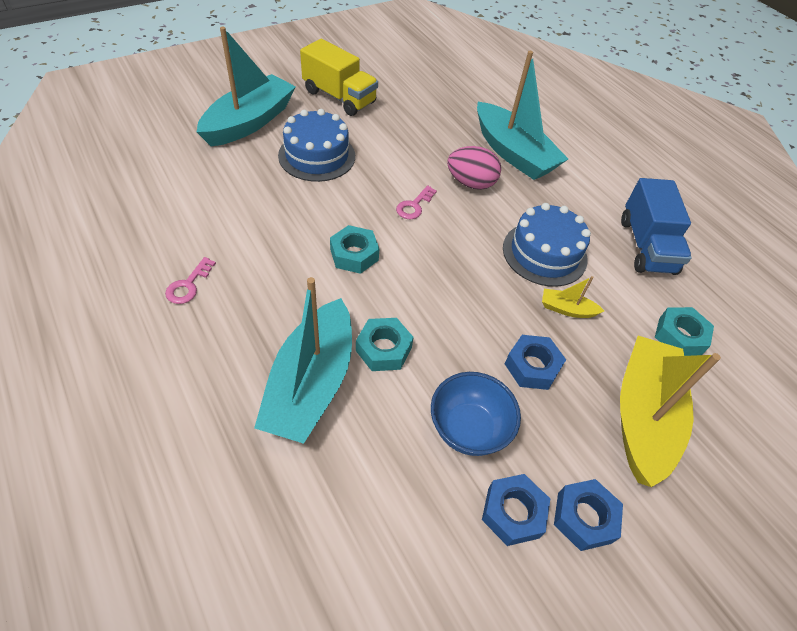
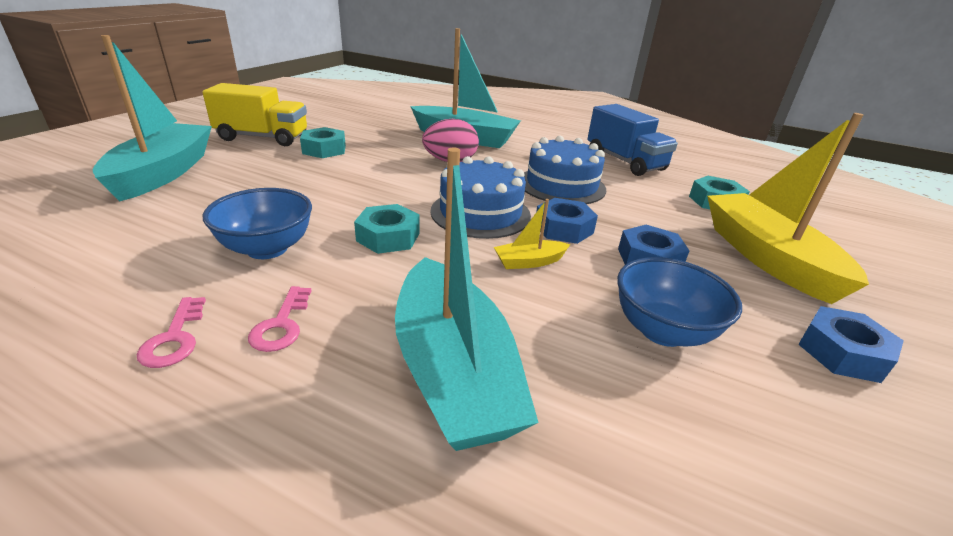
camera: 30 degrees left, 20 degrees down
(271, 232) = (267, 249): none -> blue bowl
(317, 156) = (273, 178): blue cake -> blue cake (480, 213)
(383, 349) = (503, 301): turquoise nut -> turquoise nut (324, 149)
(414, 206) = (414, 187): pink key -> pink key (281, 325)
(513, 512) = (793, 383): blue nut -> blue nut (563, 228)
(567, 309) = (623, 212): yellow boat -> yellow boat (529, 262)

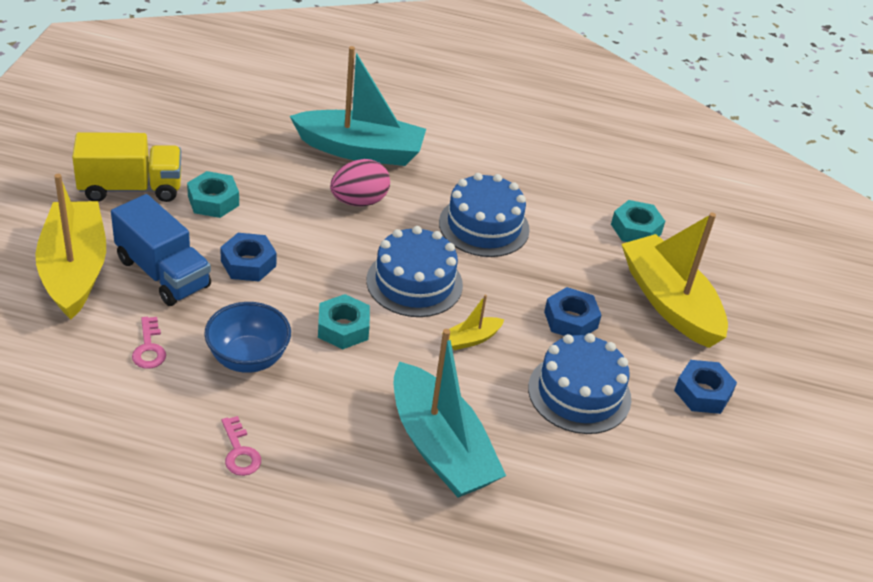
camera: 15 degrees left, 10 degrees up
(163, 173) = (74, 270): turquoise boat -> yellow boat
(281, 325) = (306, 430): pink key -> pink key (149, 348)
(563, 228) = (494, 292): blue nut -> blue nut (248, 263)
(624, 162) = (546, 171): blue truck -> blue truck (163, 273)
(662, 331) = (579, 393): blue bowl -> blue cake

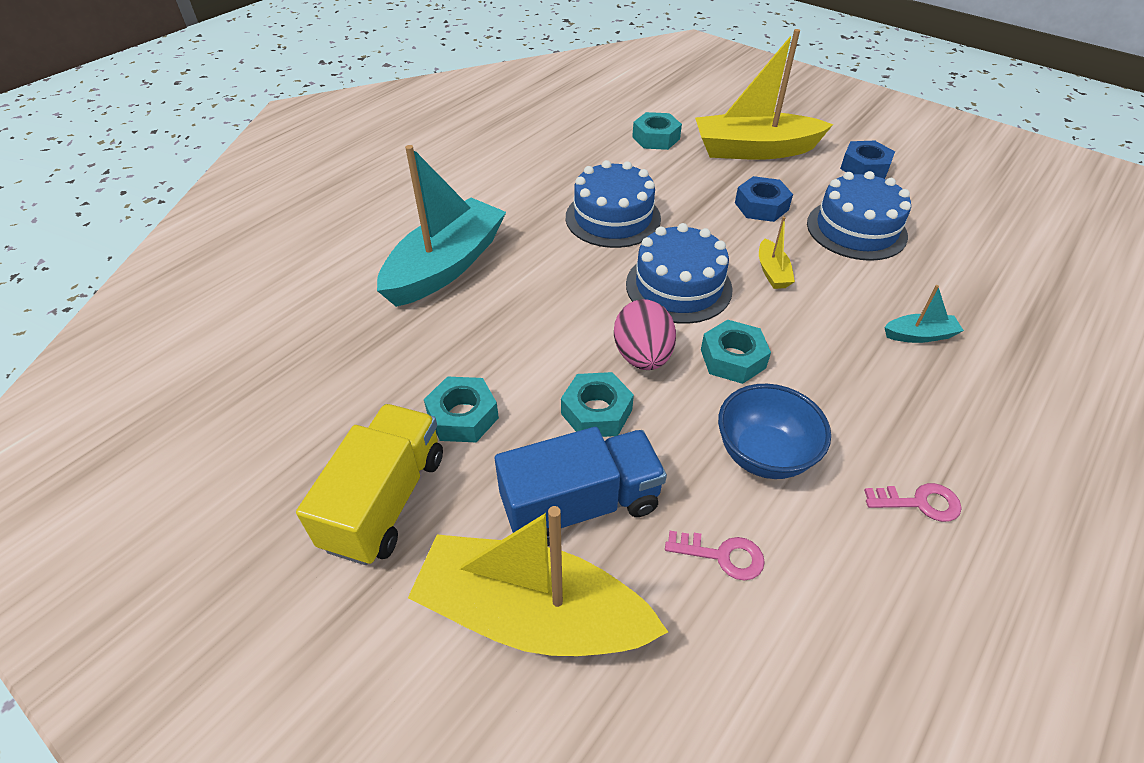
camera: 60 degrees left, 5 degrees up
(248, 263) = (596, 412): blue nut -> turquoise nut
(359, 201) = (531, 290): pink egg -> pink egg (642, 356)
(440, 447) = (919, 335): turquoise boat -> turquoise boat, size x0.43

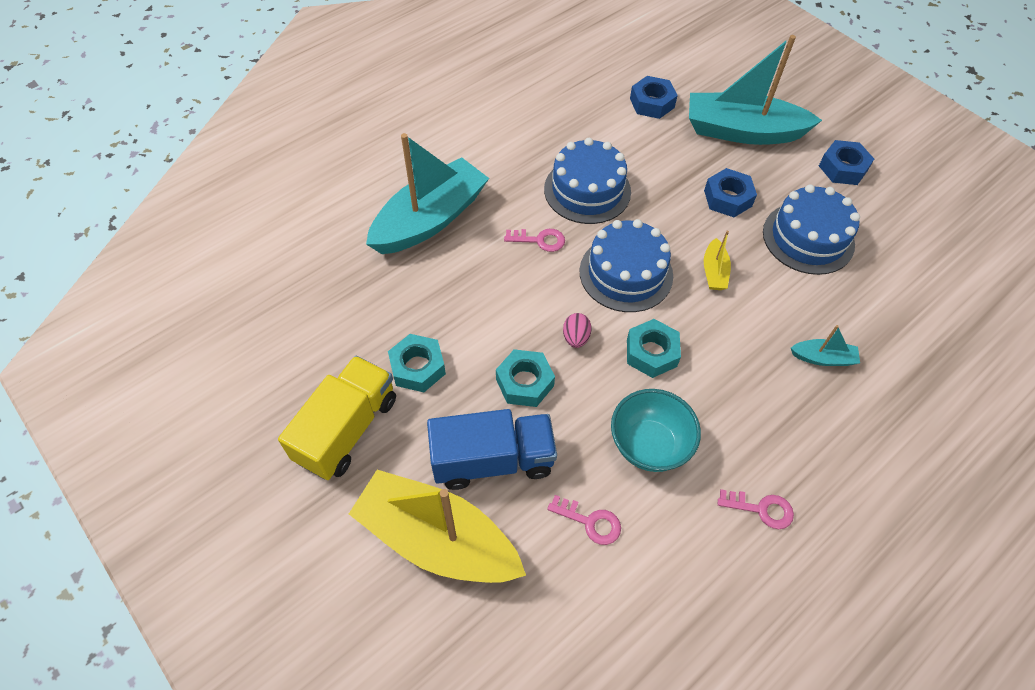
camera: 10 degrees right, 10 degrees up
(574, 269) = (540, 240): none -> pink key
(642, 356) = (576, 338): pink egg -> pink egg, size x0.55
(656, 138) = (652, 103): turquoise nut -> blue nut
(754, 150) = (742, 131): yellow boat -> turquoise boat
(763, 455) = (649, 445): blue bowl -> turquoise bowl

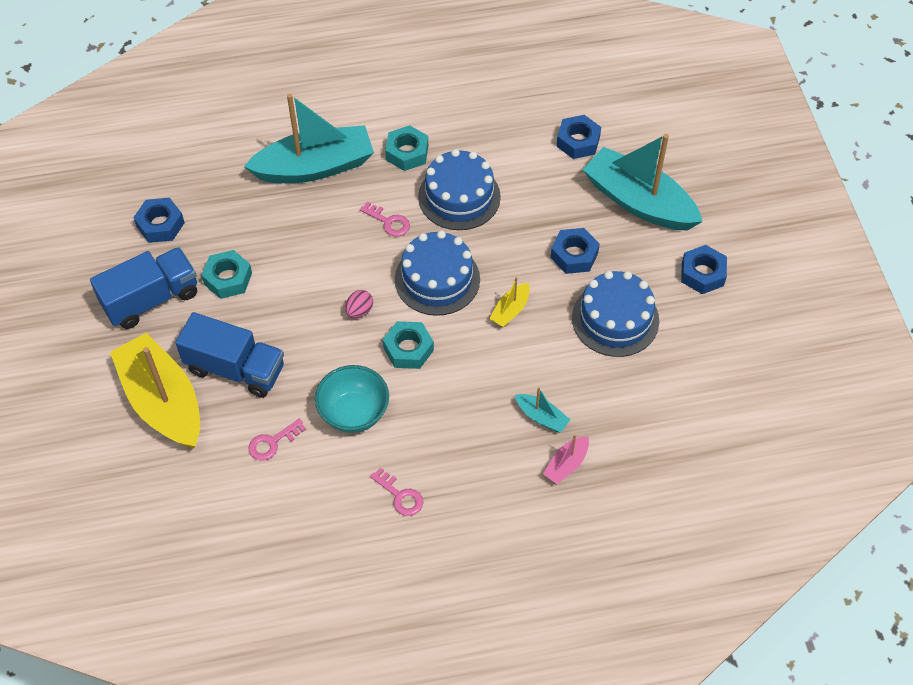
camera: 30 degrees right, 0 degrees up
(305, 344) = (160, 225): none -> blue nut
(347, 429) = (151, 299): yellow truck -> blue truck
(524, 382) = (297, 326): turquoise nut -> turquoise nut (407, 153)
(590, 522) = (272, 442): pink key -> pink key turned 90 degrees clockwise
(882, 392) = (566, 464): none -> pink boat

